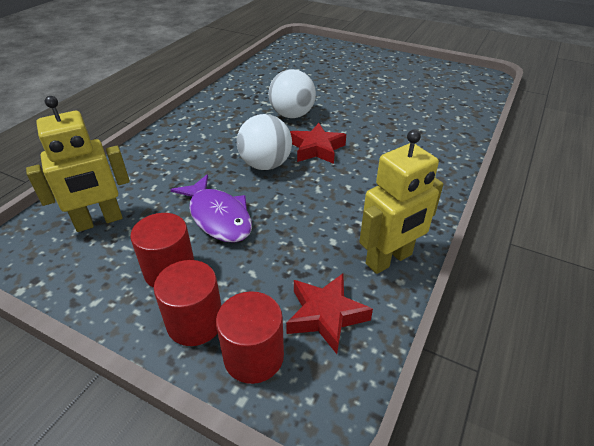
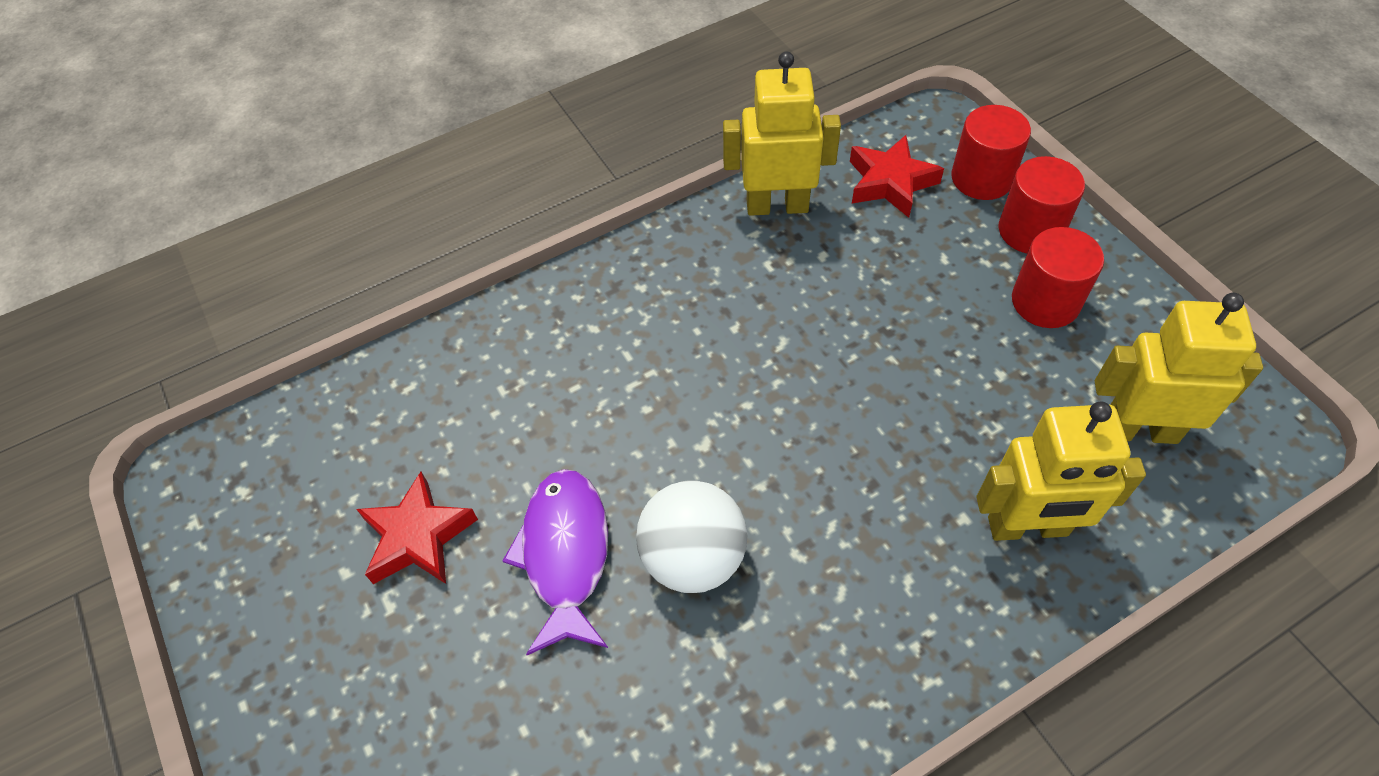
camera: 145 degrees left, 15 degrees up
(155, 165) = (1028, 527): none -> yellow robot
(218, 217) = (954, 357): purple fish -> purple fish (565, 554)
(265, 165) = (831, 431): white ball -> none
(316, 149) = (720, 429): red star -> red star (418, 536)

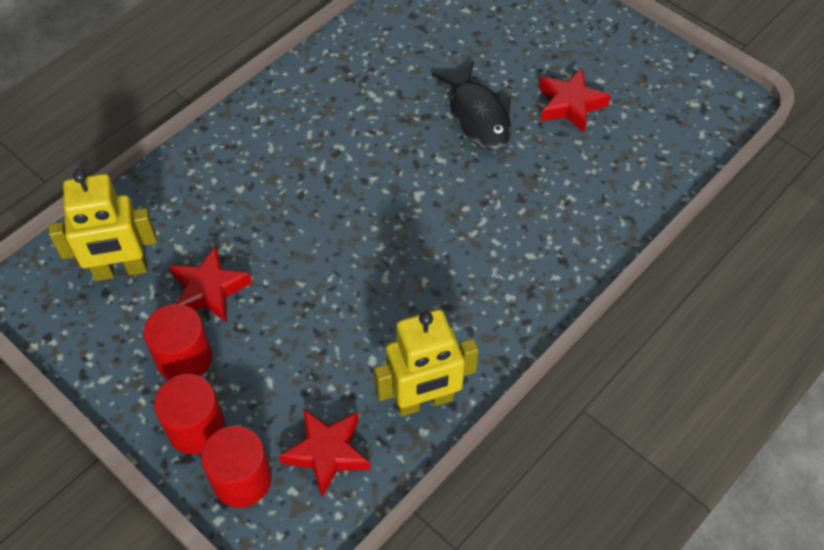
camera: 160 degrees right, 0 degrees up
(565, 554) = (478, 116): purple fish -> black fish
(693, 557) = (401, 131): white ball -> none
(1013, 375) = (209, 290): none -> red star
(1028, 527) = (199, 192): yellow robot -> none

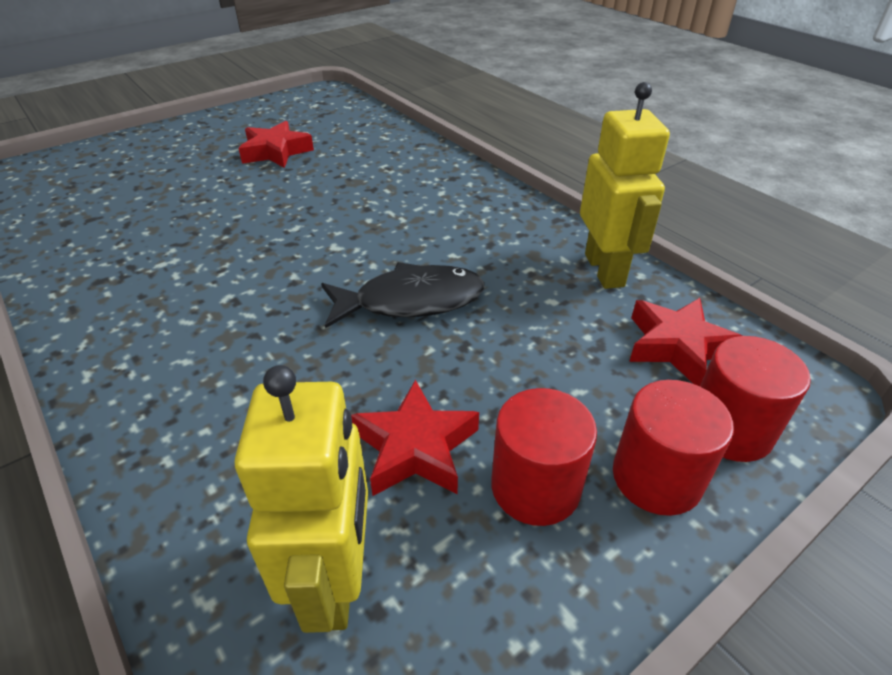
camera: 80 degrees left, 15 degrees down
(478, 116) = (252, 198): black fish -> black fish (411, 301)

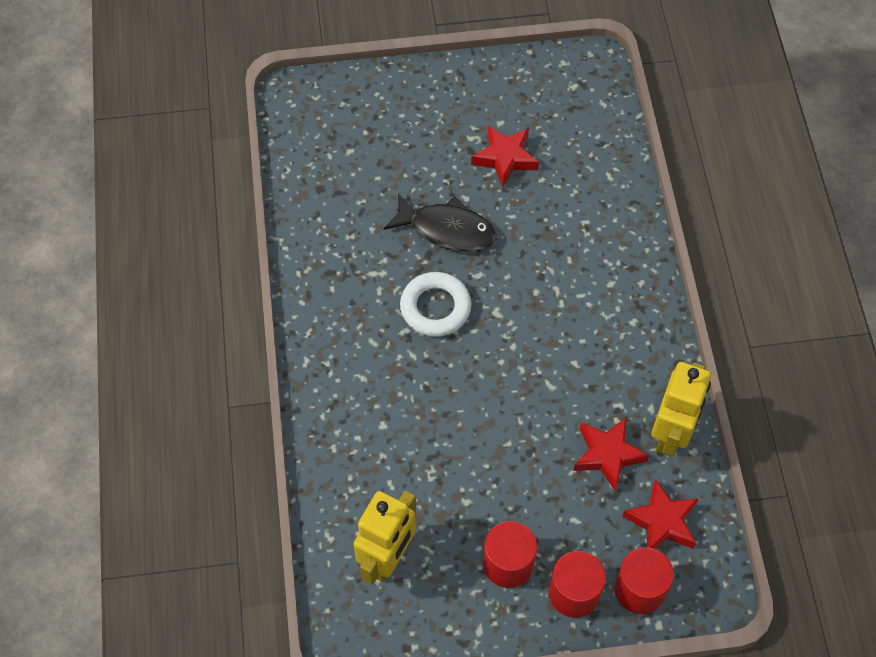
camera: 30 degrees right, 20 degrees up
(257, 265) = (435, 307): none -> white ring
(411, 301) = (519, 395): black fish -> black fish (447, 230)
(415, 447) = (461, 508): red star -> red star (607, 455)

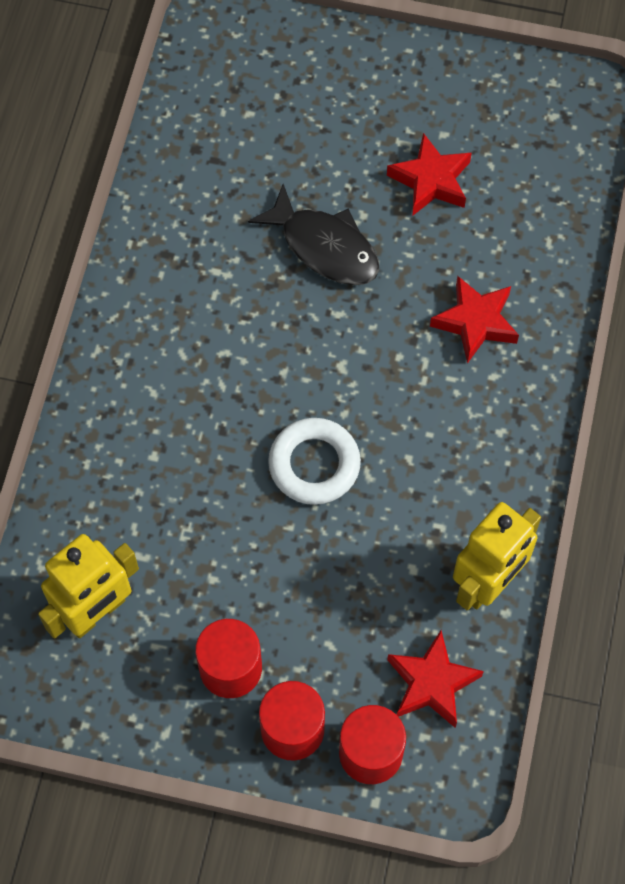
camera: 20 degrees right, 5 degrees up
(435, 307) = (272, 337): white ring -> white ring (314, 464)
(607, 455) = (401, 581): red star -> red star (476, 322)

